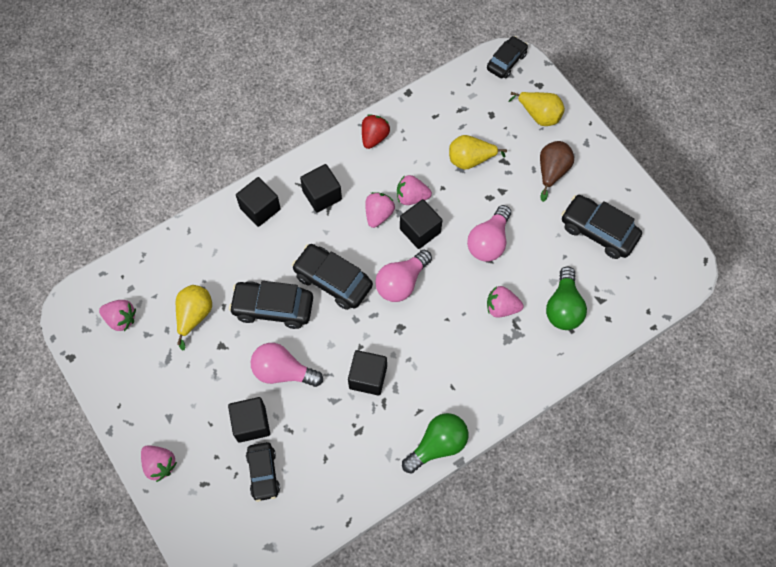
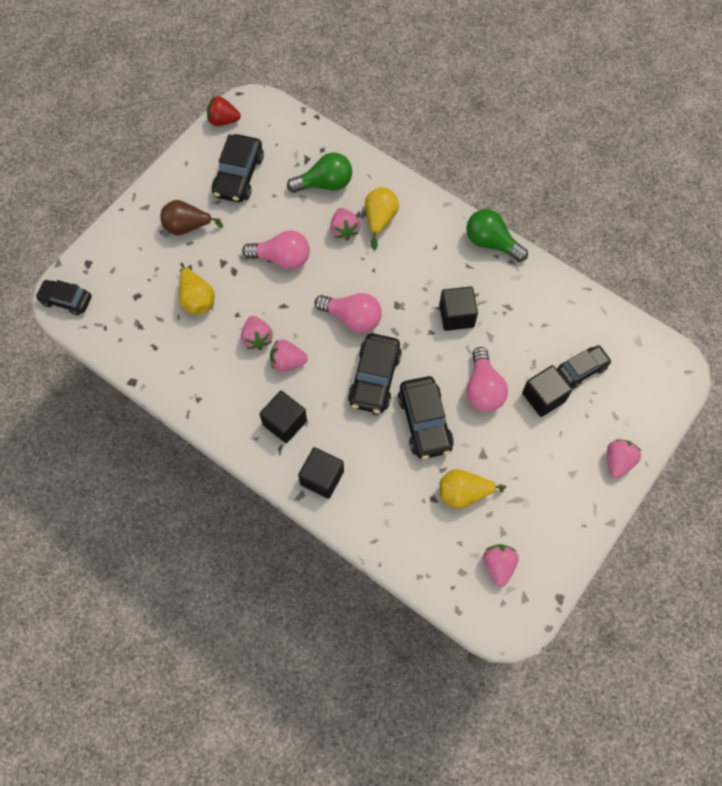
camera: 110 degrees left, 0 degrees up
(374, 137) = (199, 396): red strawberry -> red strawberry (223, 121)
(420, 230) = (292, 319): black cube -> none
(539, 115) = (125, 254): yellow pear -> yellow pear (380, 220)

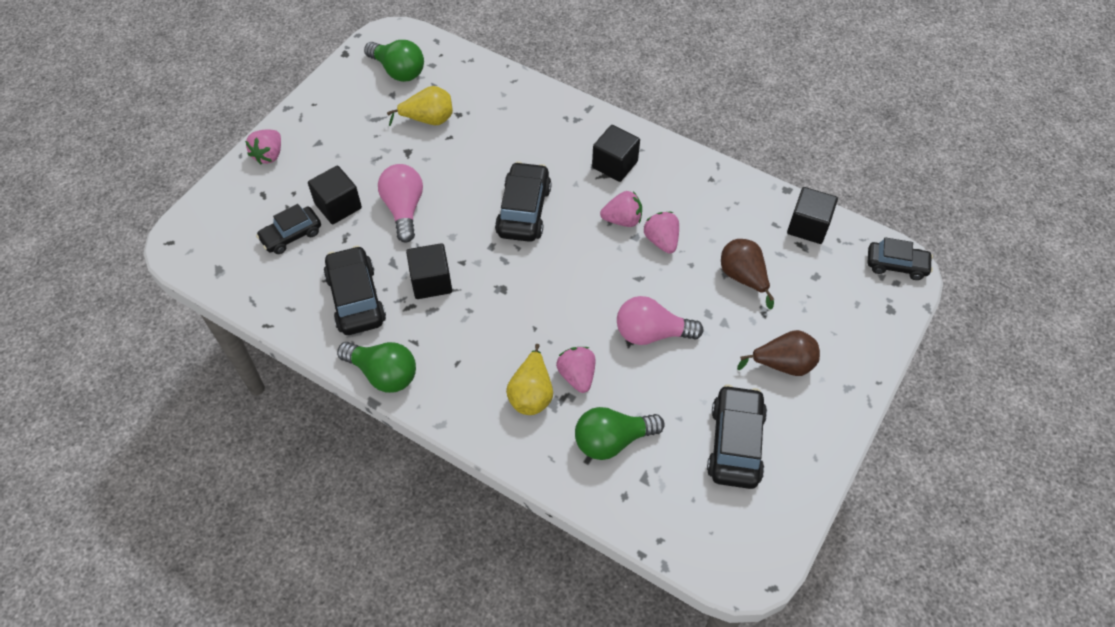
camera: 175 degrees right, 10 degrees down
(197, 299) = (743, 277): yellow pear -> brown pear
(223, 121) = (782, 533): red strawberry -> none
(322, 478) = (569, 122): black cube -> black cube (808, 226)
(352, 318) = (555, 270): pink light bulb -> none
(425, 422) = (467, 175): black car -> black car (356, 299)
(498, 565) = (398, 71): pink strawberry -> green light bulb

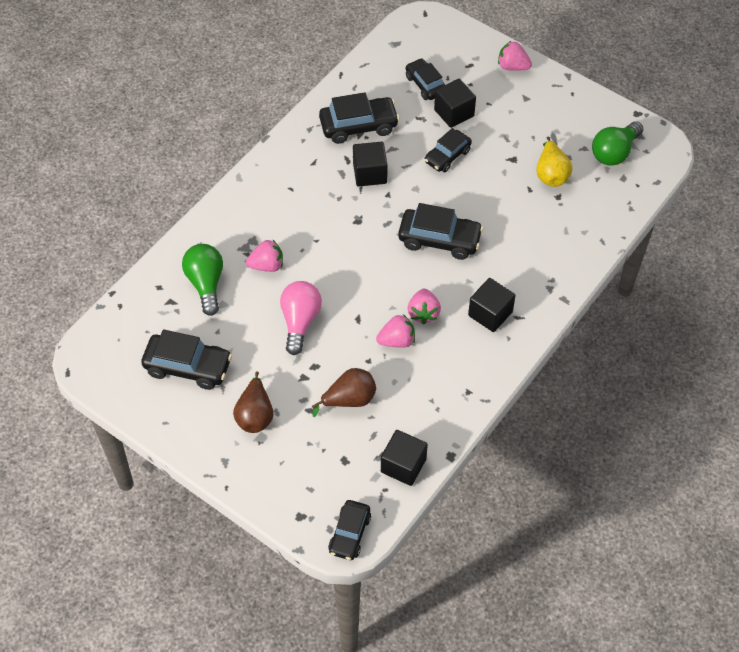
camera: 95 degrees right, 0 degrees up
(383, 374) = (287, 143): green light bulb -> none
(404, 209) = (447, 156): pink light bulb -> black car
(531, 394) = (255, 234): yellow pear -> none

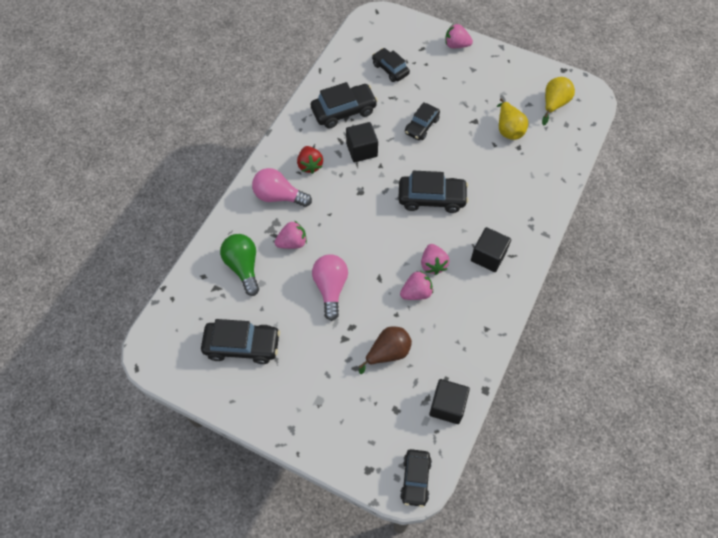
camera: 10 degrees left, 5 degrees up
(255, 415) = (309, 381): brown pear -> none
(262, 212) = (278, 196): none -> pink light bulb
(305, 182) = (310, 165): none -> red strawberry
(454, 113) = (418, 89): black cube -> none
(614, 152) = (554, 104): green light bulb -> yellow pear

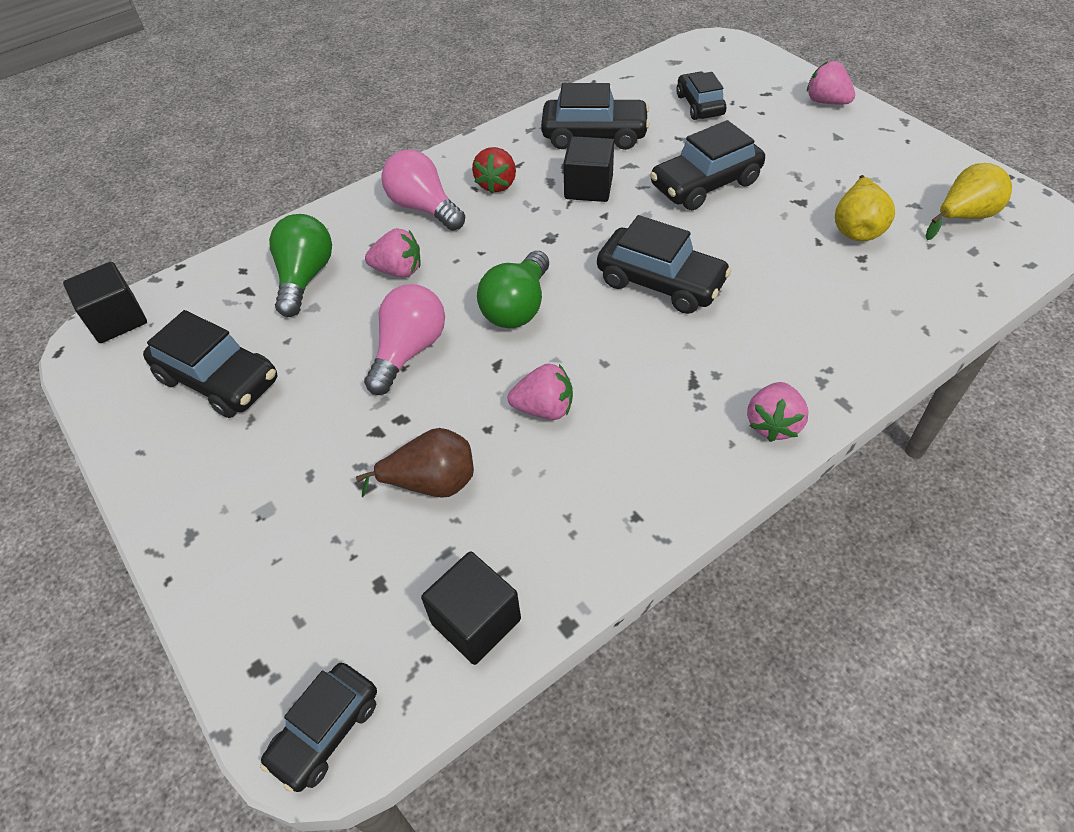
camera: 30 degrees right, 10 degrees down
(369, 241) = (517, 307): none -> green light bulb
(421, 126) = (705, 184): black car -> black car, size x1.51
(433, 264) = (601, 377): pink strawberry -> pink strawberry (773, 424)
(488, 256) = (710, 399): black cube -> black cube (117, 320)

